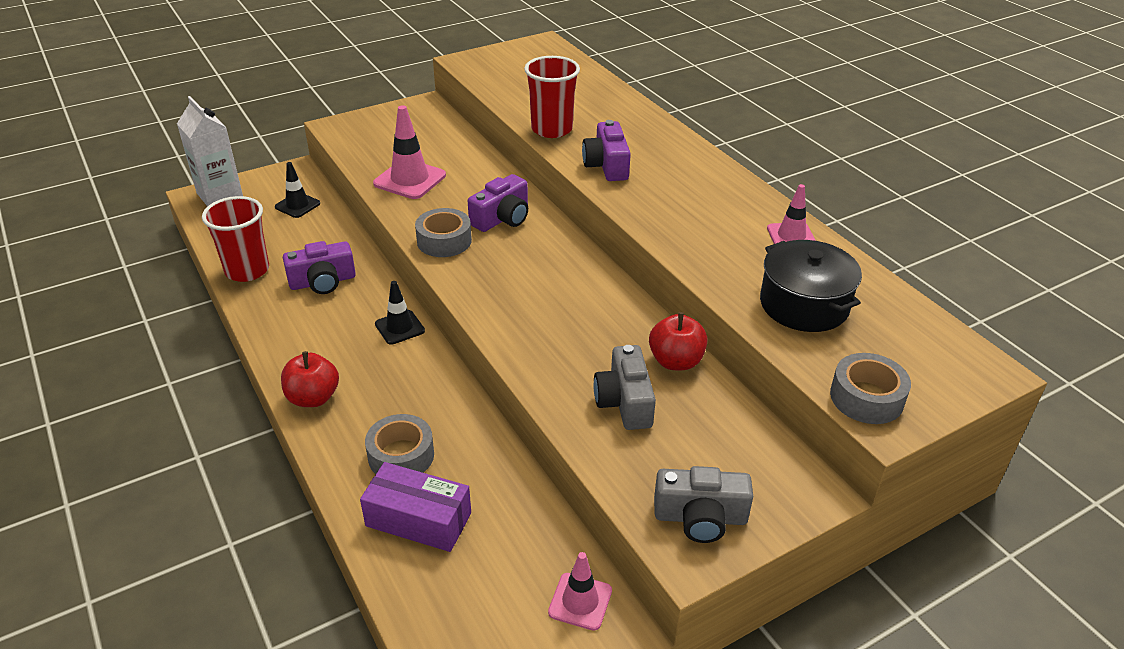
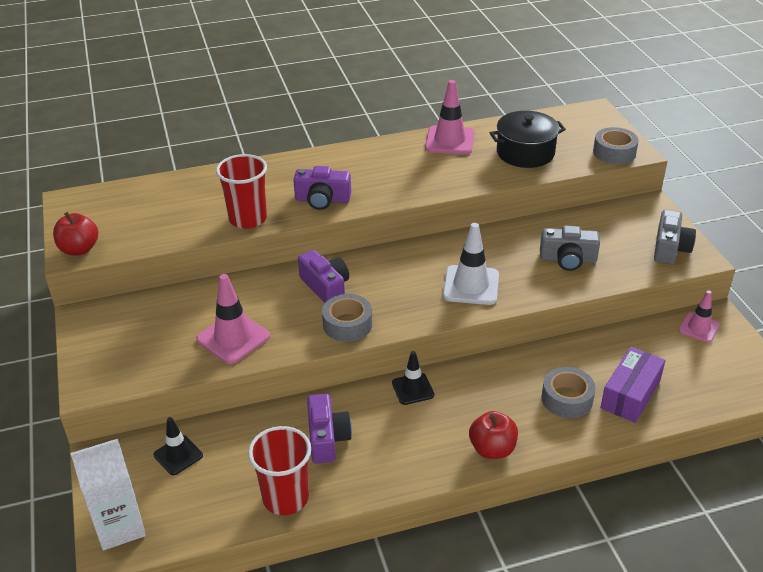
camera: 75 degrees left, 0 degrees up
(538, 319) = (471, 285): none -> white traffic cone
(676, 361) = (531, 231): red apple -> red apple (79, 249)
(791, 236) = (449, 141): pink traffic cone -> pink traffic cone, size x1.58

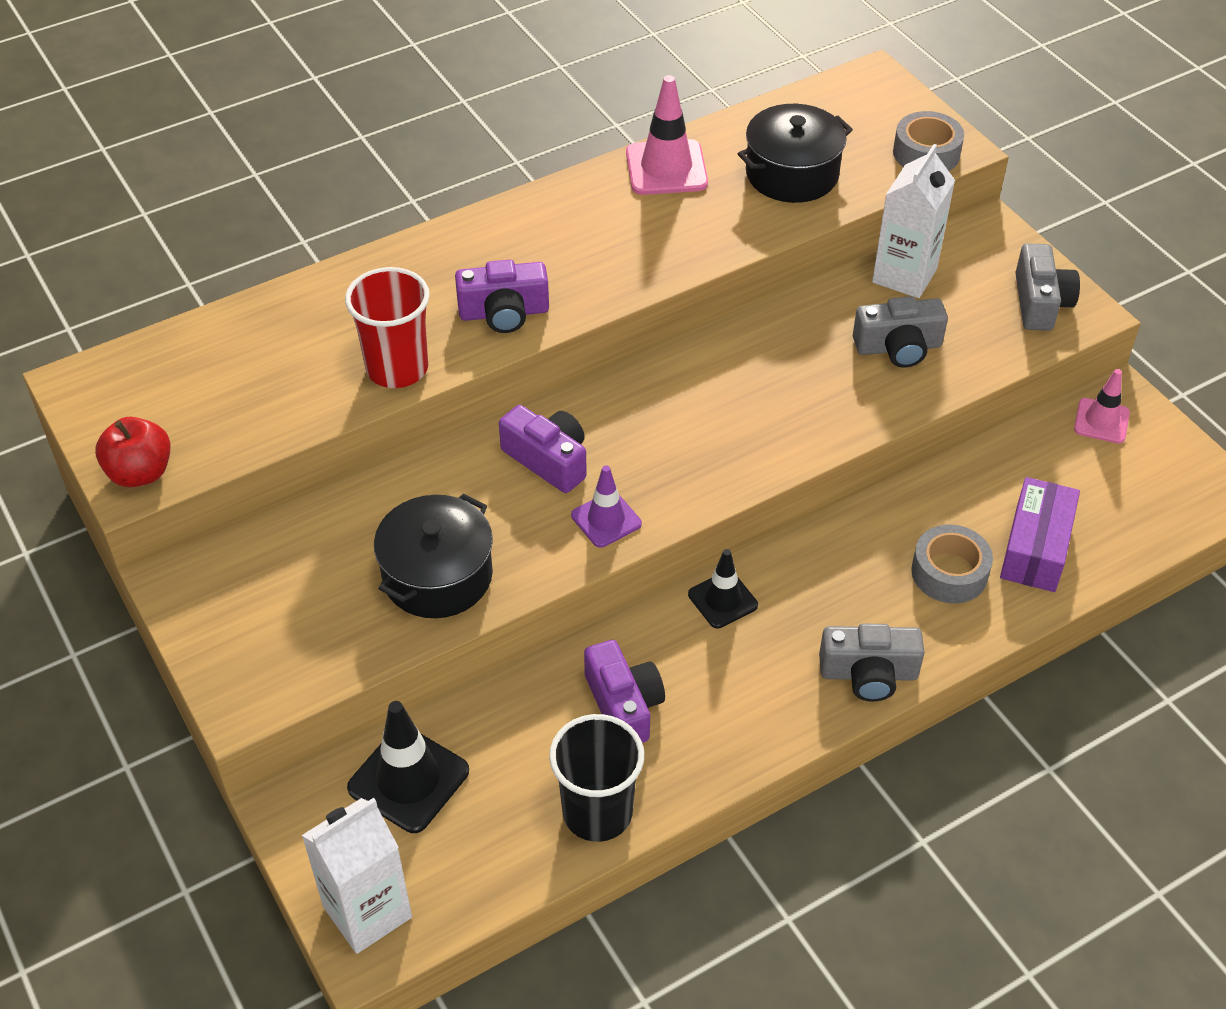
camera: 15 degrees left, 10 degrees up
(178, 455) = (408, 779): black traffic cone -> black traffic cone, size x1.58
(233, 338) = (437, 576): pink traffic cone -> black pot
(285, 498) = (597, 812): red cup -> black cup
(347, 324) = (606, 519): grey tape -> purple traffic cone
(471, 285) = (769, 418): white traffic cone -> none
(492, 449) = (868, 673): red apple -> grey camera
(585, 221) = (904, 275): none -> white carton

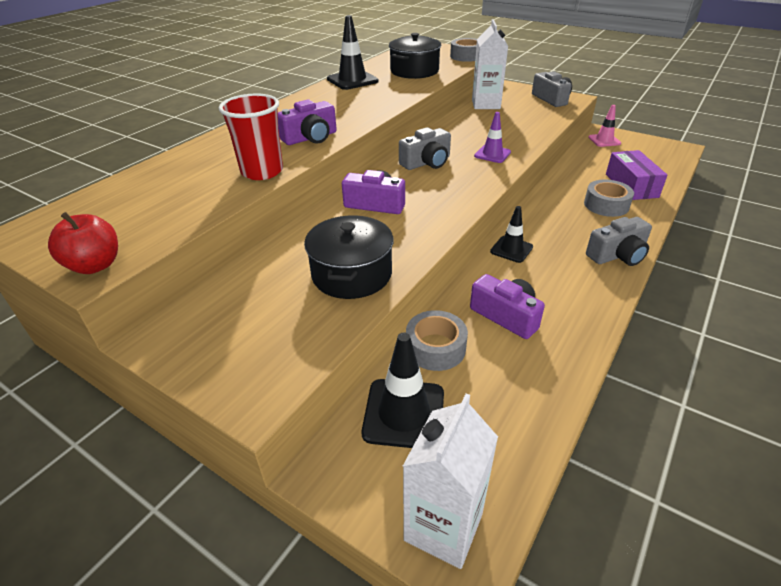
camera: 25 degrees left, 10 degrees down
(501, 713) = (435, 348): none -> grey tape
(597, 812) = (546, 380): black cup -> none
(606, 519) = (433, 218): purple traffic cone -> purple traffic cone (492, 154)
(666, 168) = (352, 80): pink traffic cone -> black traffic cone
(898, 347) = (509, 124): grey camera -> grey camera (427, 162)

